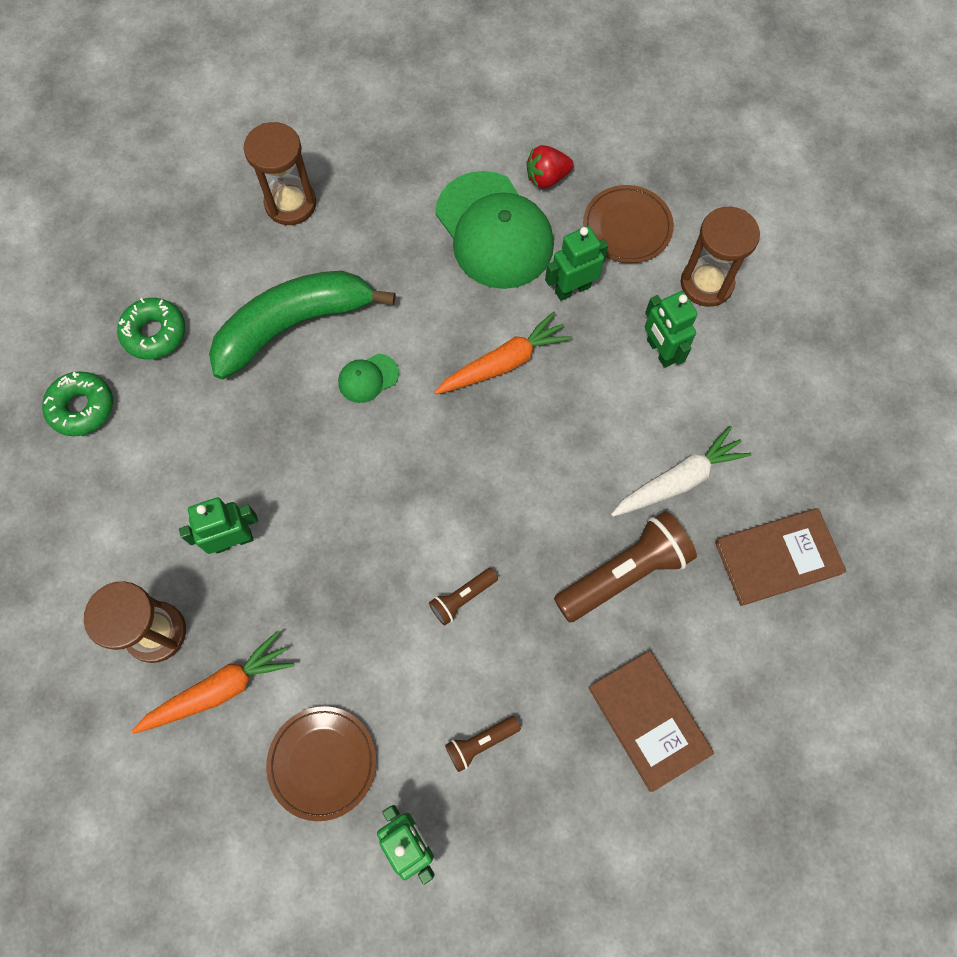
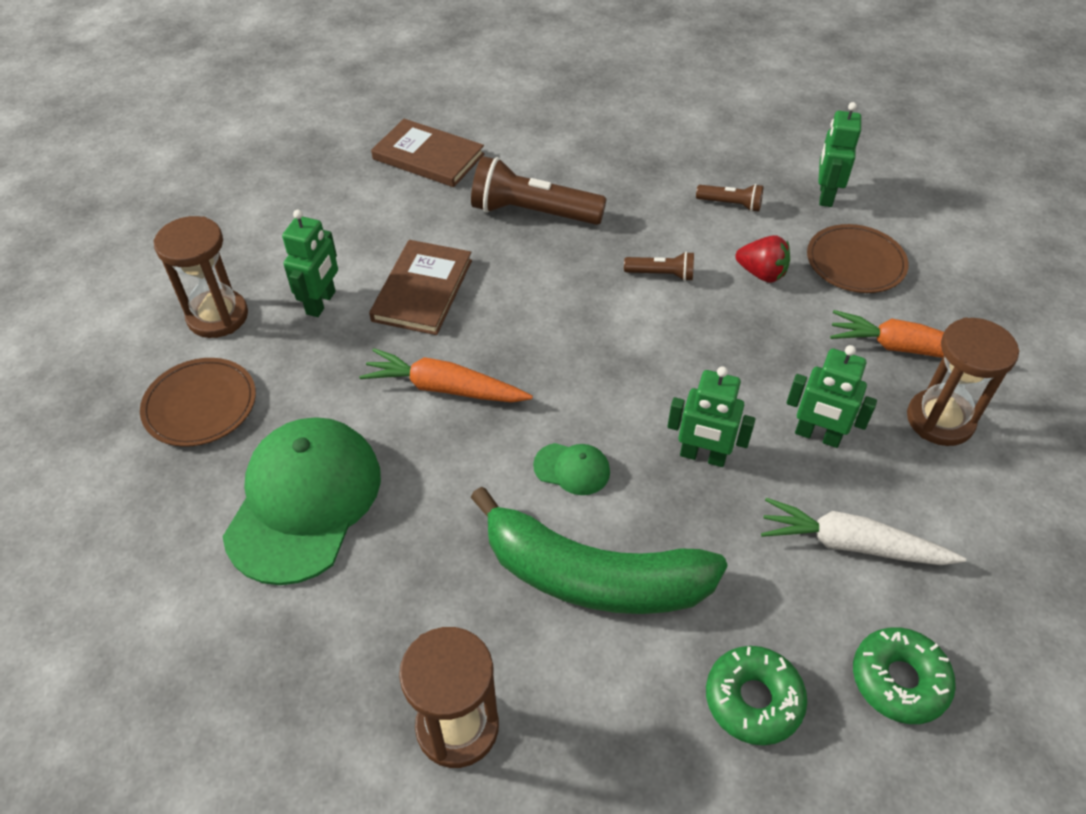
camera: 135 degrees left, 20 degrees down
(547, 178) = (191, 508): red strawberry -> red strawberry (761, 273)
(572, 289) = (315, 396): green robot -> green robot (702, 456)
(649, 720) = (610, 149): brown book -> brown book (422, 290)
(678, 480) = (427, 229): white carrot -> white carrot (852, 544)

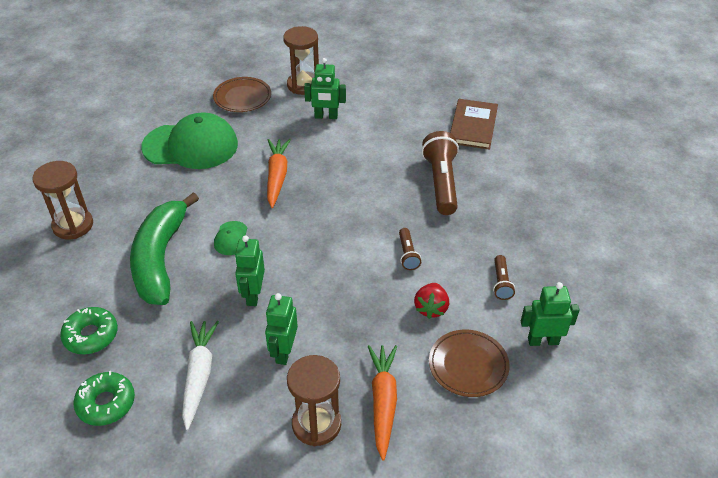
camera: 75 degrees right, 5 degrees down
(422, 290) = (350, 151): brown book -> none

